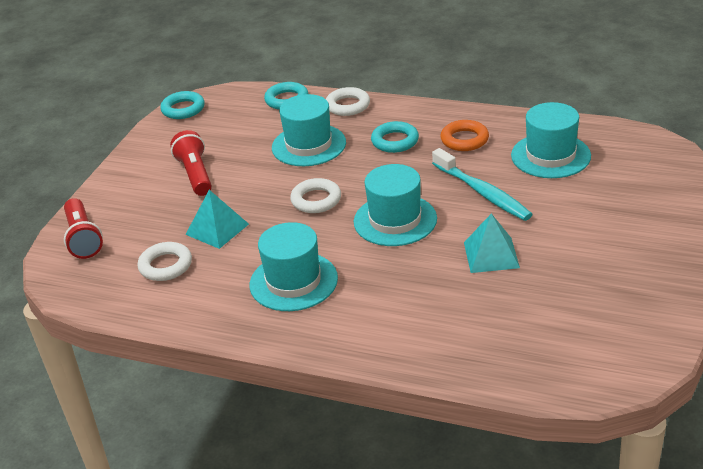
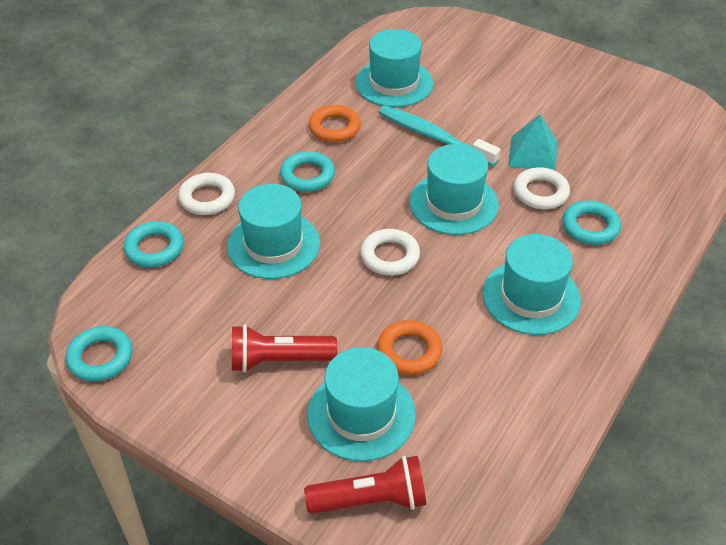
camera: 80 degrees left, 10 degrees up
(154, 219) = (361, 414): none -> turquoise hat
(165, 265) = (464, 409): white ring -> white ring (540, 192)
(217, 229) = (409, 351): turquoise pyramid -> orange ring
(398, 305) = (590, 227): none -> turquoise ring
(482, 193) = (433, 137): turquoise toothbrush -> turquoise toothbrush turned 120 degrees counterclockwise

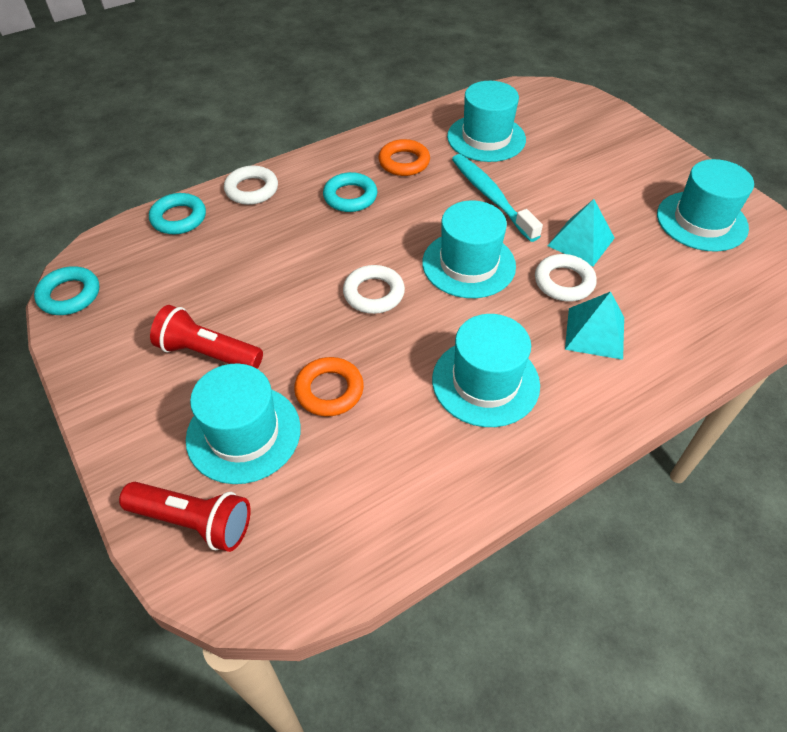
camera: 25 degrees right, 5 degrees up
(273, 245) = (278, 248): turquoise hat -> turquoise hat (701, 221)
(590, 227) = (595, 333): turquoise ring -> turquoise pyramid

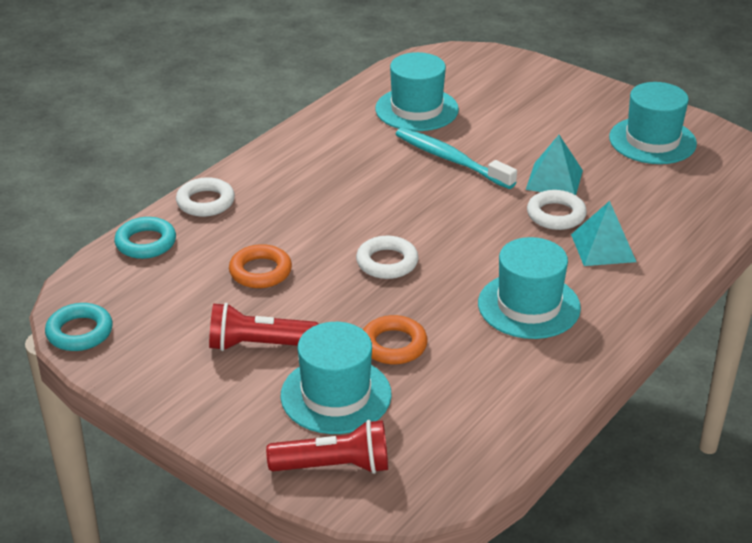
camera: 20 degrees left, 15 degrees down
(350, 197) = (312, 187): turquoise ring -> none
(404, 162) = (347, 146): orange ring -> orange ring (260, 271)
(468, 264) = (462, 220): turquoise hat -> none

